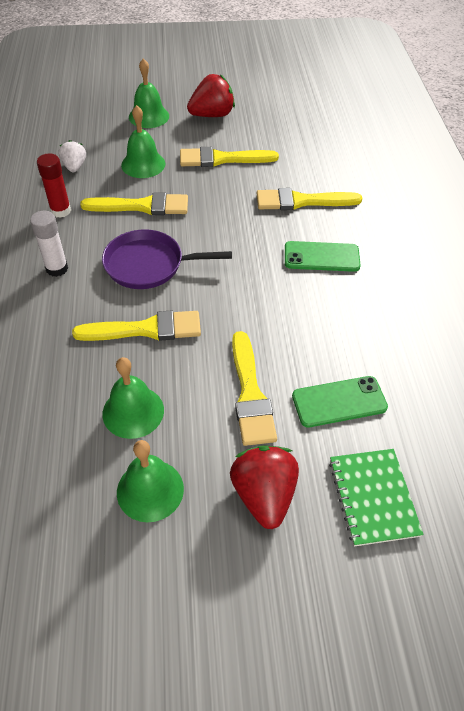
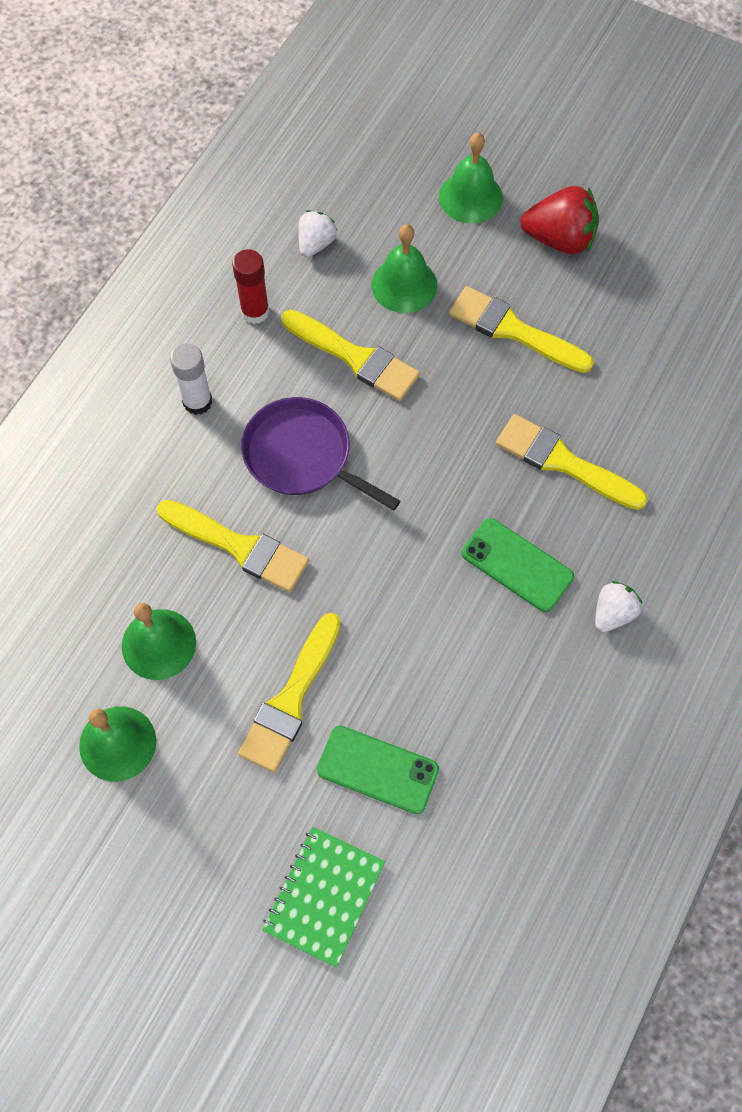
camera: 35 degrees right, 15 degrees up
(264, 495) = (219, 821): red strawberry -> none
(393, 253) = (613, 613): none -> white strawberry

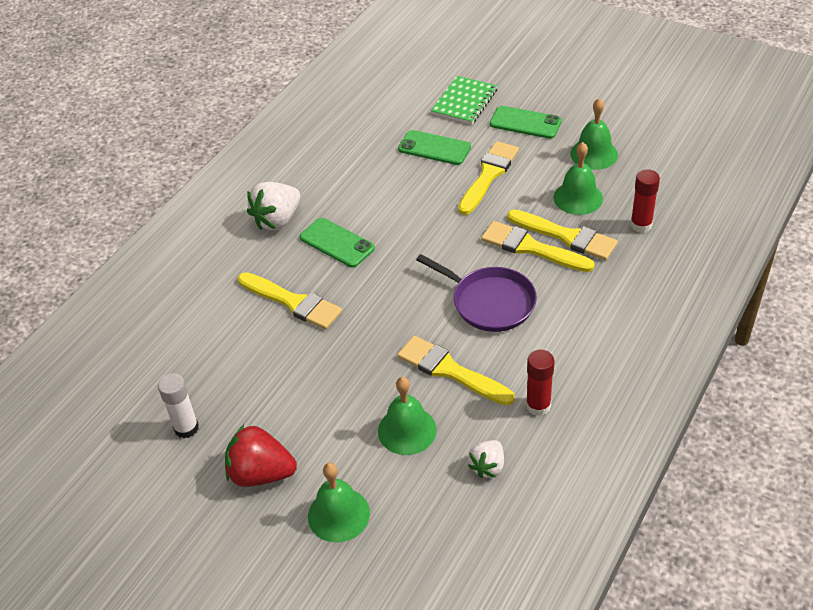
camera: 175 degrees left, 20 degrees down
(77, 585) = (641, 225): none -> red glue stick
(197, 402) = (577, 336): white glue stick -> white glue stick (186, 428)
(220, 830) = (525, 123): none -> green phone
(513, 330) = (316, 394): yellow brush -> yellow brush (566, 236)
(613, 613) = (277, 220): white strawberry -> white strawberry, size x1.65

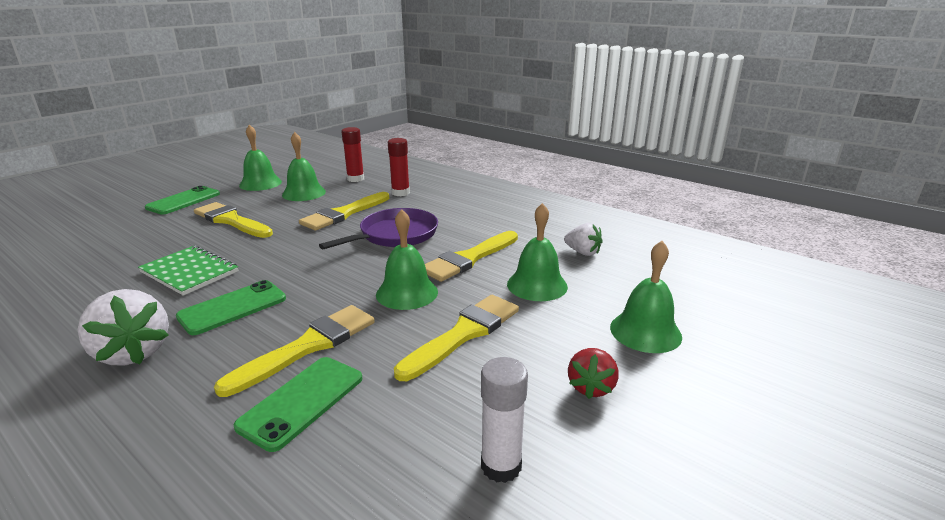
camera: 85 degrees left, 20 degrees down
(261, 473) = (591, 387): red strawberry -> red strawberry, size x0.60
(376, 338) = (407, 293): none -> green bell
(434, 148) = (154, 241): green phone -> green phone (302, 401)
(464, 102) = (108, 221): green notebook -> green notebook (189, 272)
(538, 405) = (521, 228): red glue stick -> red glue stick (400, 193)
(566, 236) = (343, 201): yellow brush -> yellow brush (464, 334)

